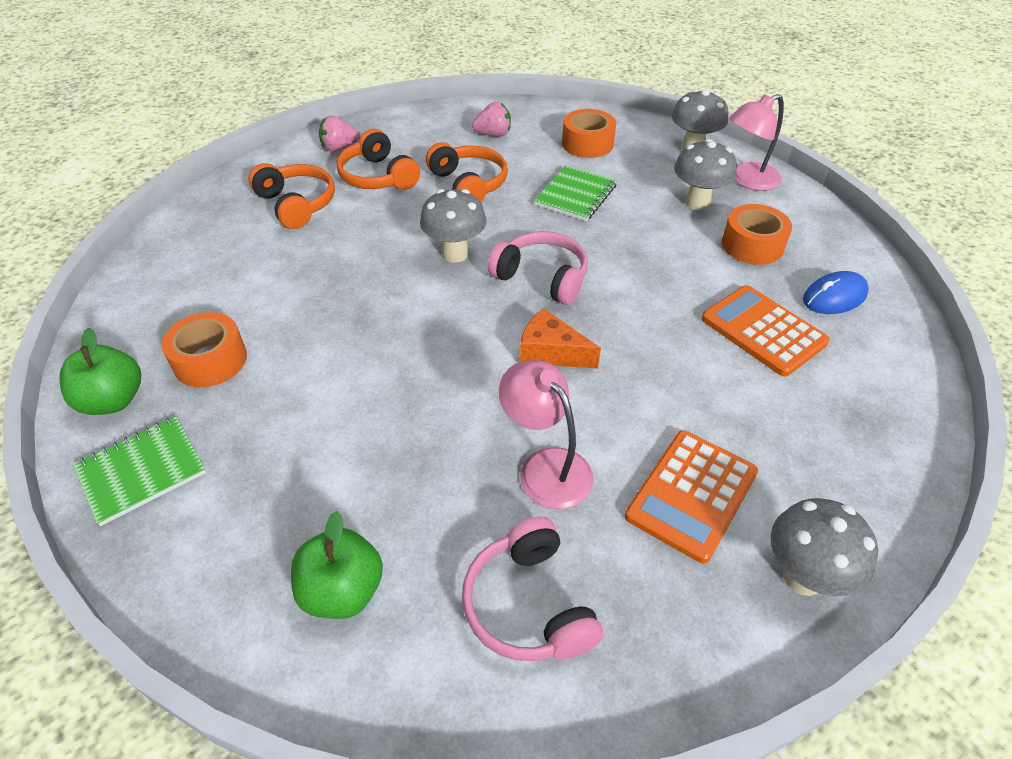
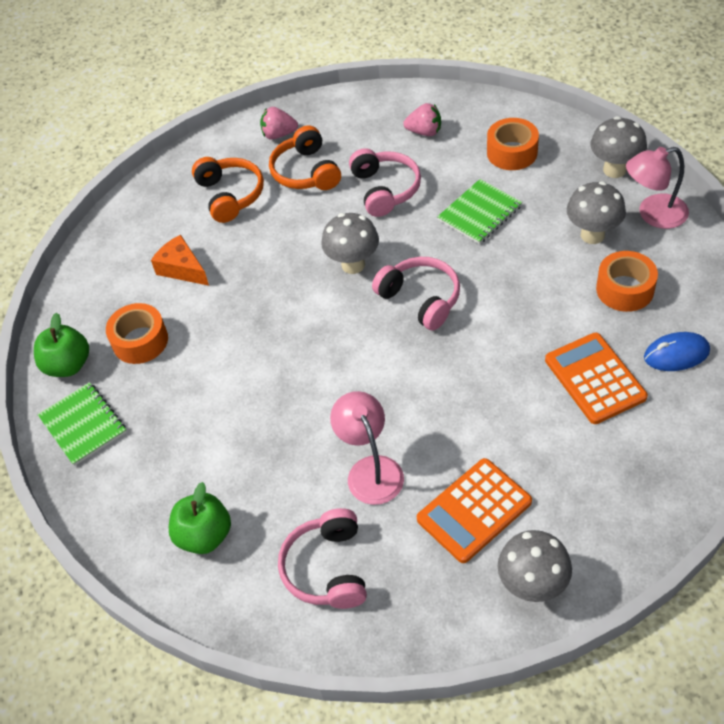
camera: 20 degrees right, 5 degrees up
(142, 471) = (83, 425): green notebook -> green notebook turned 75 degrees clockwise
(469, 184) = (385, 189): orange headphones -> pink headphones
(551, 352) = (405, 372): orange cheese -> orange cheese (182, 269)

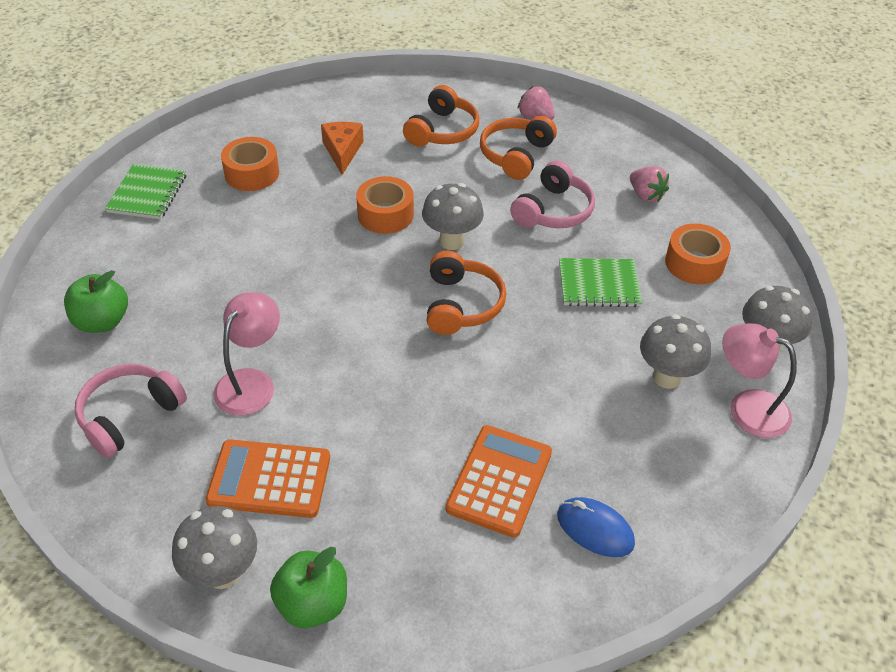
camera: 40 degrees right, 5 degrees down
(68, 365) = (194, 152): green apple -> green apple (313, 604)
(421, 299) = (461, 304): pink headphones -> orange headphones
(625, 289) = (629, 440): orange tape -> orange tape (385, 214)

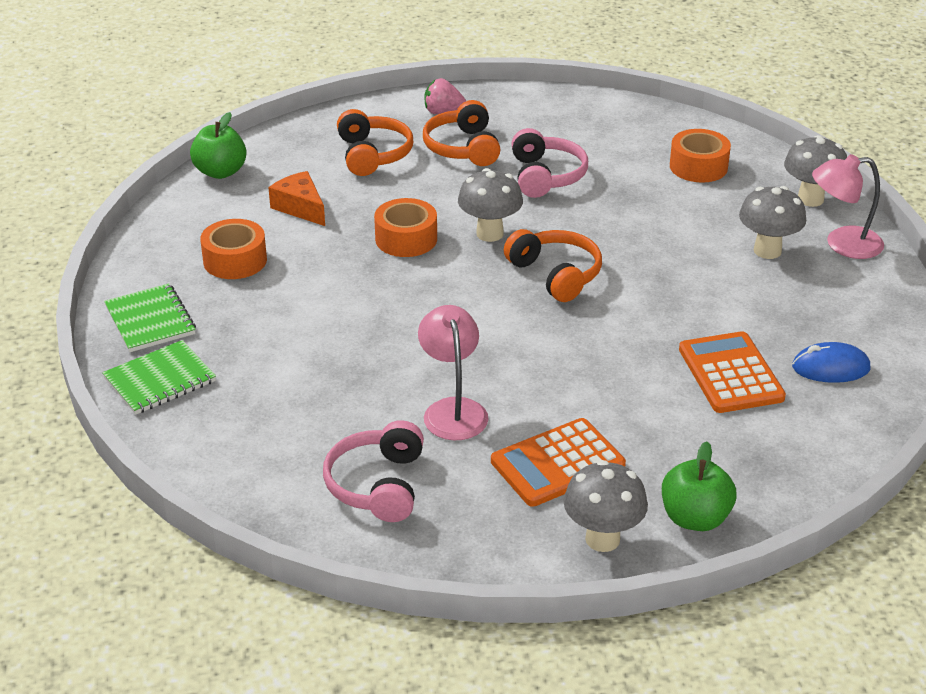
camera: 35 degrees left, 10 degrees down
(102, 321) = (251, 434): green apple -> green apple (220, 172)
(599, 284) = (645, 212): green notebook -> green notebook (160, 380)
(646, 195) = (606, 134): pink strawberry -> none

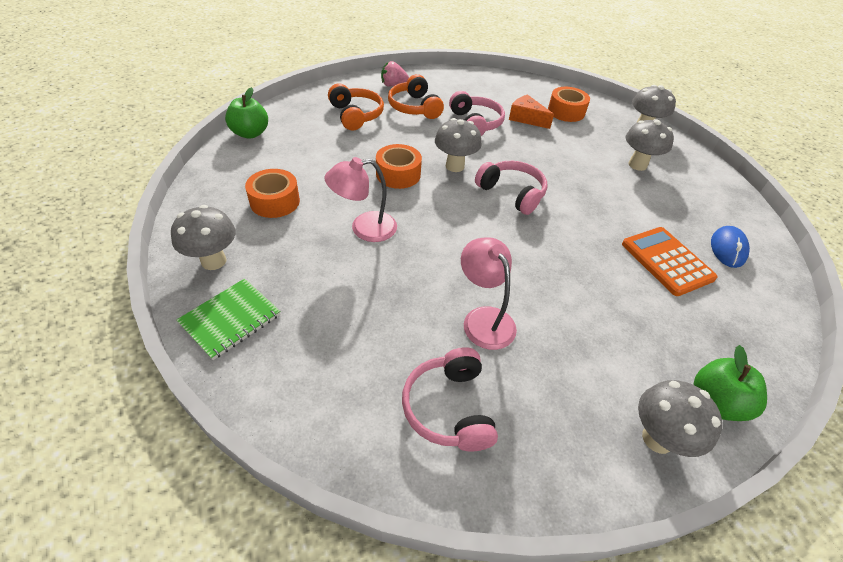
camera: 15 degrees left, 10 degrees up
(150, 320) = (213, 261): green notebook -> grey mushroom
(300, 207) = (315, 156): orange cheese -> orange cheese (526, 118)
(556, 274) = (512, 193): orange headphones -> pink headphones
(557, 463) = (586, 361): orange calculator -> none
(830, 368) = (727, 249): blue mouse -> blue mouse turned 60 degrees counterclockwise
(842, 244) = (679, 157): pink lamp -> pink lamp (364, 228)

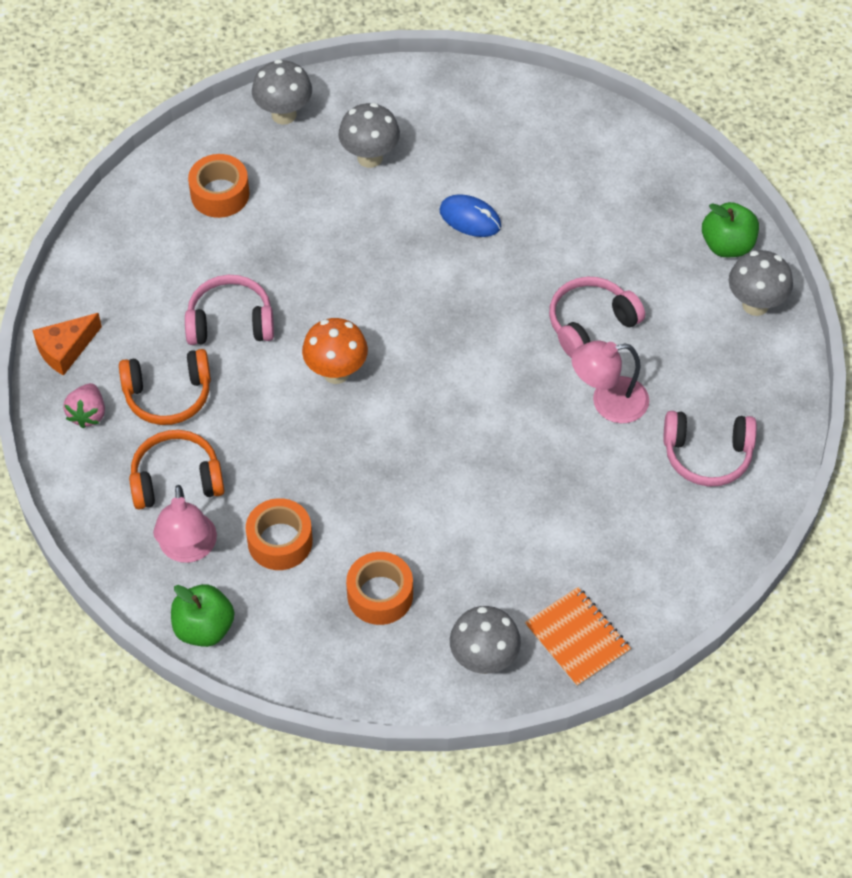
camera: 75 degrees left, 10 degrees up
(230, 319) = (577, 638): green notebook -> orange notebook
(364, 228) = (449, 496): pink lamp -> pink lamp (188, 549)
(398, 174) = (344, 444): orange tape -> orange tape (280, 541)
(455, 166) = (336, 372): grey mushroom -> orange mushroom
(512, 193) = (406, 320): pink headphones -> pink headphones (590, 323)
(526, 118) = (229, 252): orange cheese -> orange cheese (65, 349)
(667, 261) = (551, 204): orange calculator -> none
(727, 249) = (541, 137): blue mouse -> blue mouse (470, 218)

